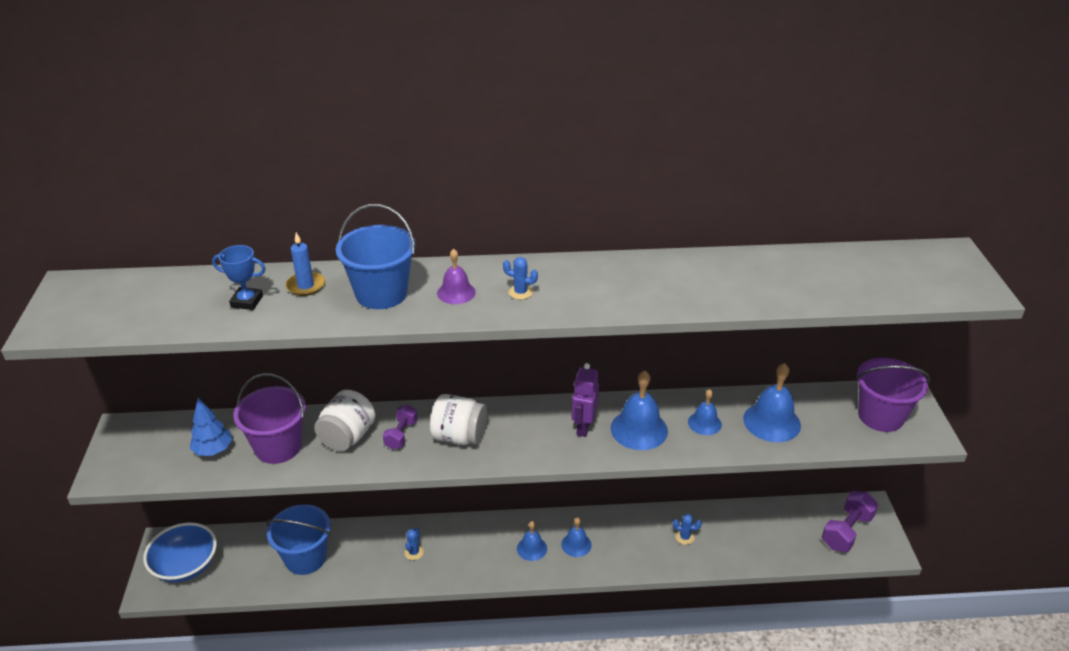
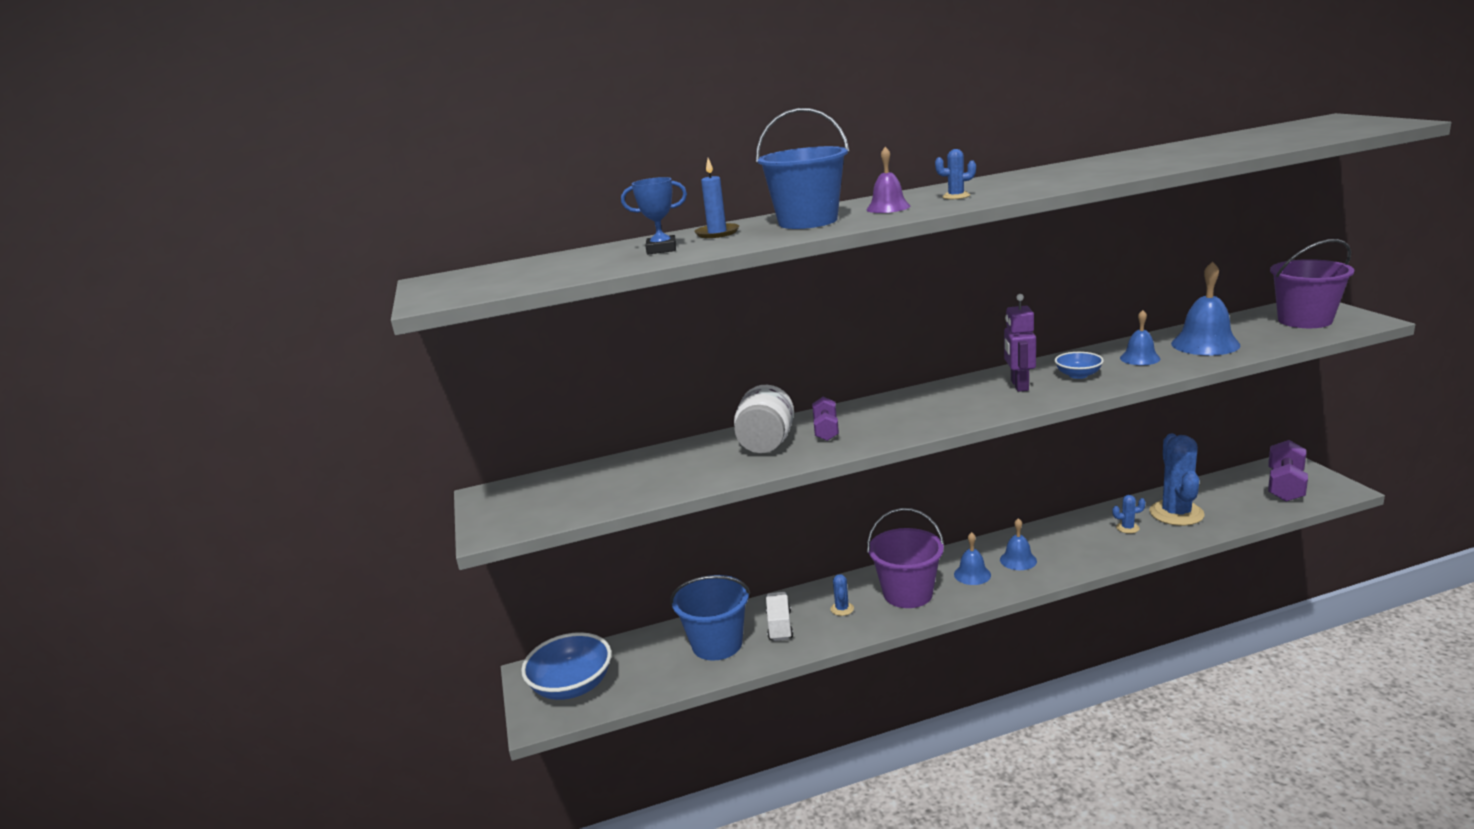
camera: 10 degrees left, 15 degrees down
(213, 450) = (615, 485): blue tree -> none
(278, 447) = (691, 467): purple bucket -> purple bucket (908, 593)
(359, 555) = (779, 626): none -> white truck
(459, 436) = (892, 418): white jar -> none
(639, 429) = (1078, 375): blue bell -> blue bowl
(735, 533) = (1176, 513): none -> blue cactus

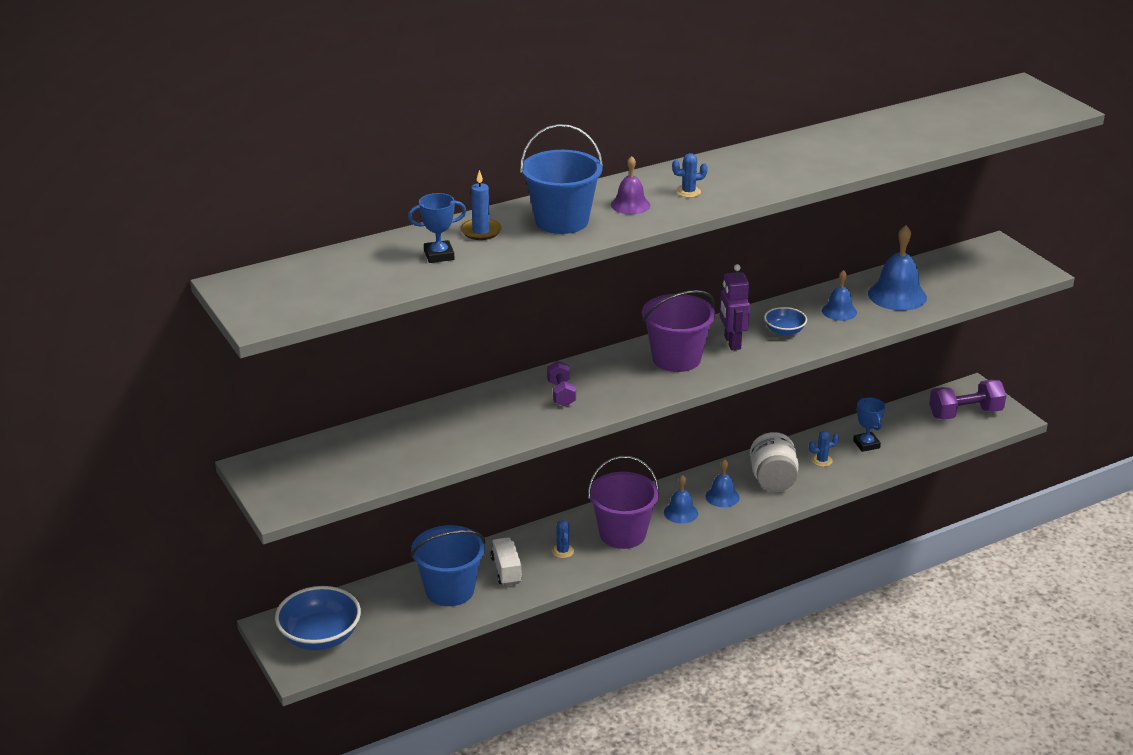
camera: 15 degrees left, 10 degrees up
(766, 444) = (508, 409): white jar -> white jar (773, 480)
(1176, 513) = (866, 444): blue cactus -> blue trophy
(1285, 486) = (965, 413): purple dumbbell -> purple dumbbell turned 60 degrees clockwise
(1304, 320) = (986, 268): purple bucket -> purple bucket (676, 358)

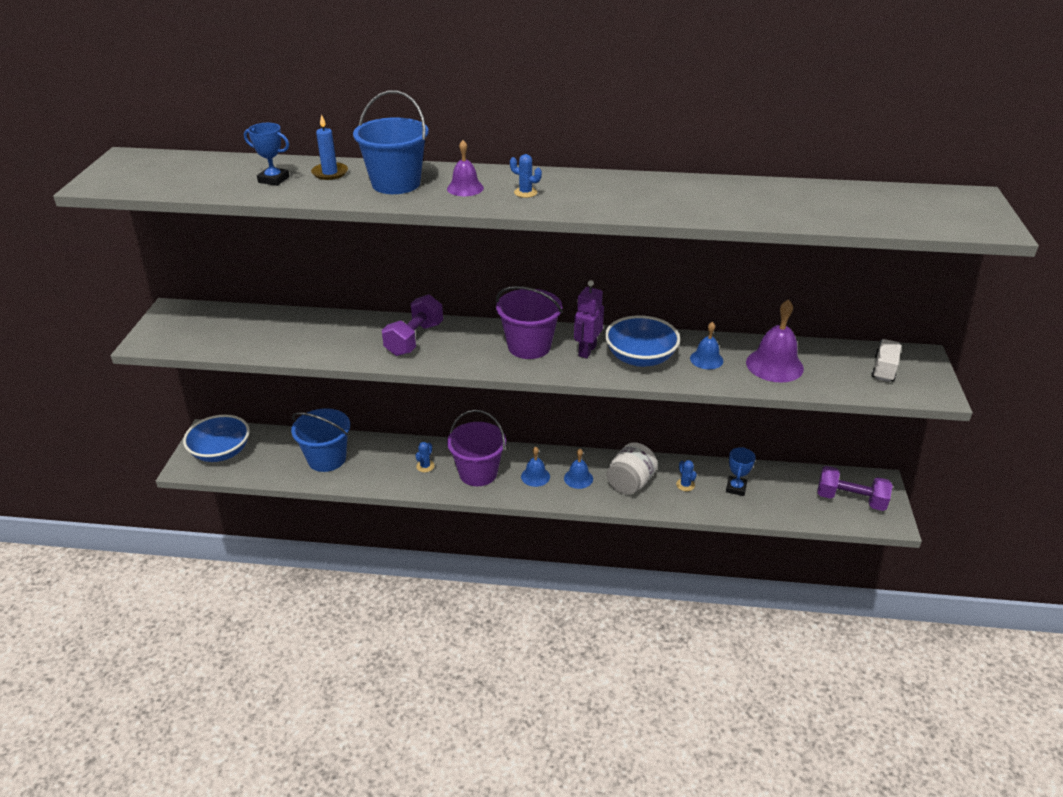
camera: 35 degrees right, 5 degrees up
(506, 570) = (375, 462): white truck -> white truck (884, 369)
(561, 393) = (414, 339): purple dumbbell -> purple dumbbell, size x1.63
(784, 331) = (640, 358): blue bowl -> blue bowl, size x1.86
(822, 460) = (685, 485): blue cactus -> blue cactus turned 45 degrees clockwise
(897, 295) = (774, 365): blue bell -> purple bell

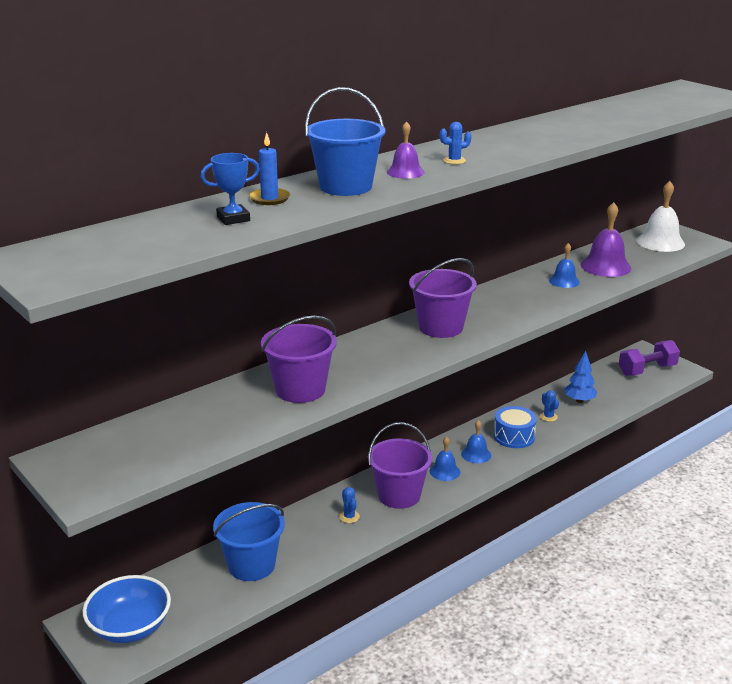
camera: 45 degrees left, 10 degrees down
(355, 341) = (300, 389): none -> purple bucket
(414, 339) = (346, 364): purple dumbbell -> none
(587, 351) = (484, 311): purple robot -> none
(630, 483) = (514, 436): white jar -> blue drum
(640, 358) = (525, 299): blue bowl -> none
(685, 485) = (548, 417): blue cactus -> blue cactus turned 45 degrees clockwise
(736, 488) = (579, 400): blue trophy -> blue tree
(884, 369) = (660, 242): white truck -> white bell

